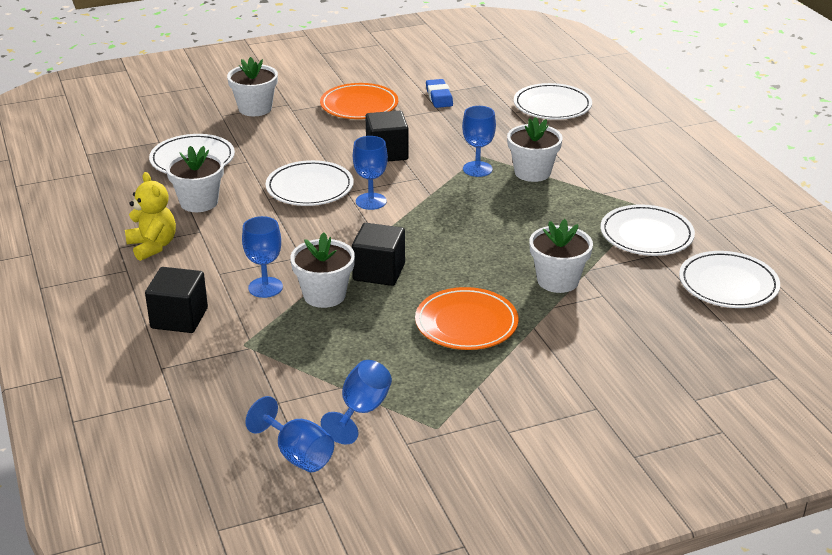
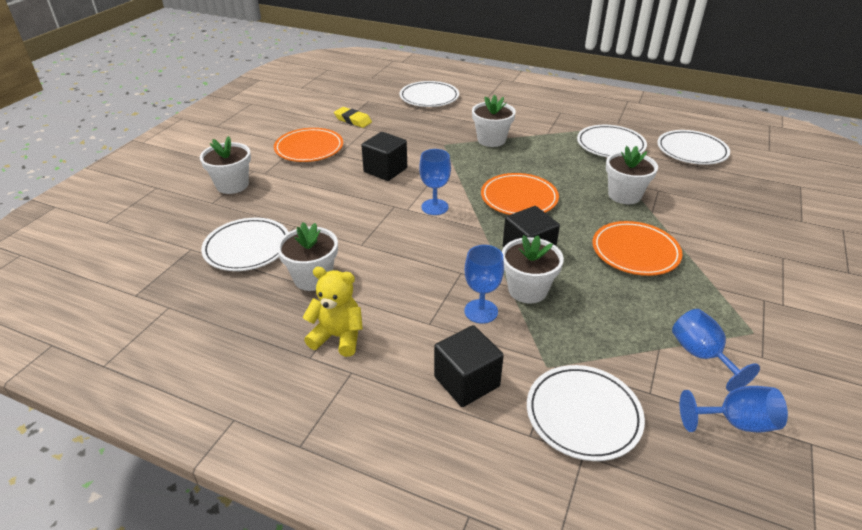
camera: 45 degrees left, 5 degrees up
(309, 188) = (377, 220): white plate -> white plate (583, 415)
(439, 97) = (353, 120): blue eraser -> yellow eraser
(454, 231) = (519, 198): none -> orange plate
(477, 169) = (458, 153): blue goblet -> none

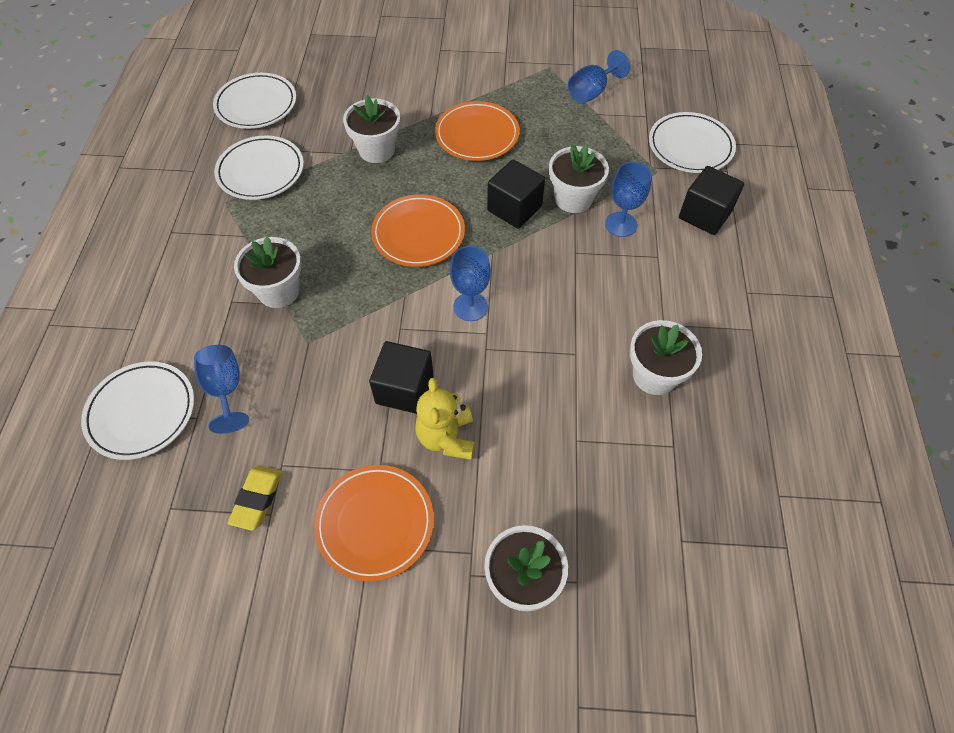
camera: 110 degrees left, 20 degrees up
(247, 248) = (644, 472): white plate -> none
(338, 337) = (717, 318): yellow teddy bear -> yellow teddy bear (446, 437)
(735, 422) = (646, 77): blue goblet -> blue goblet (225, 390)

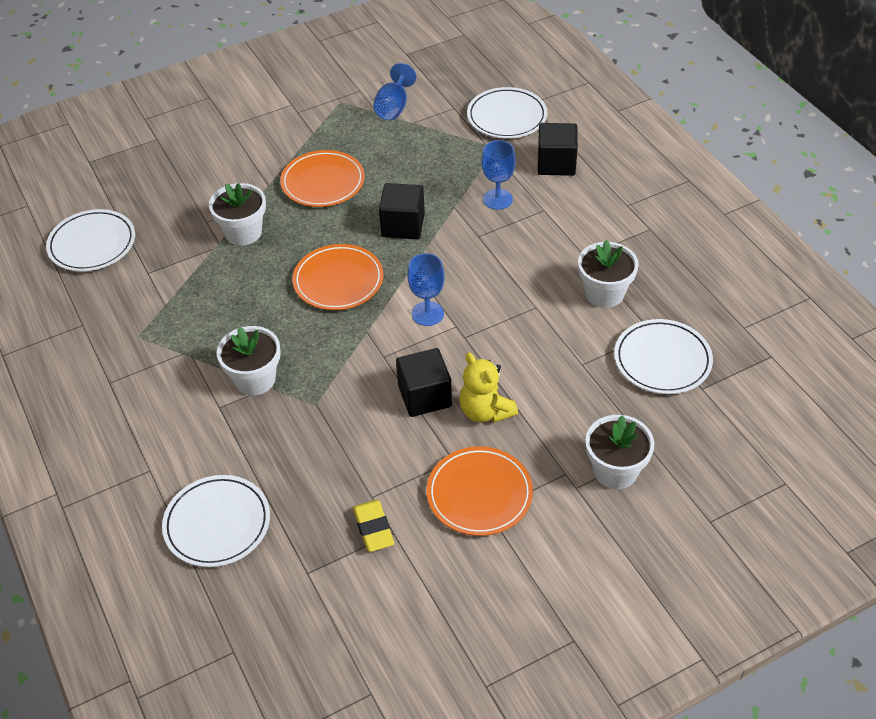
camera: 30 degrees left, 10 degrees down
(225, 390) = (276, 471): blue goblet -> none
(261, 171) = (150, 296): white plate -> white plate (662, 360)
(573, 198) = (445, 197): white flower pot -> none

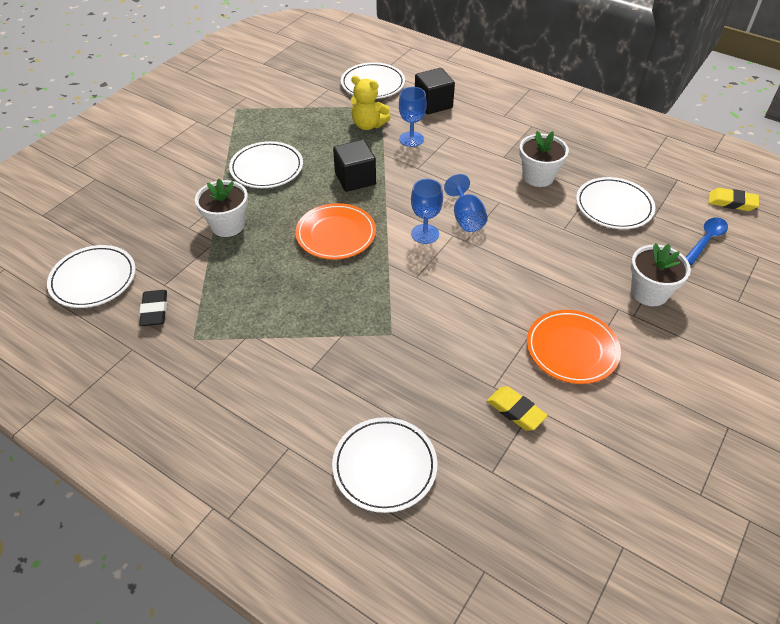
camera: 30 degrees left, 0 degrees up
(123, 295) = (154, 311): none -> black eraser
(255, 379) = (325, 334): white flower pot -> none
(323, 182) = (267, 168): orange plate -> white plate
(393, 107) = (282, 101): blue goblet -> blue goblet (466, 218)
(424, 396) = (472, 294): black cube -> none
(485, 411) = (525, 287): yellow teddy bear -> yellow teddy bear (368, 125)
(737, 440) = (706, 240): none -> blue spoon
(813, 409) = (731, 202): none -> yellow eraser

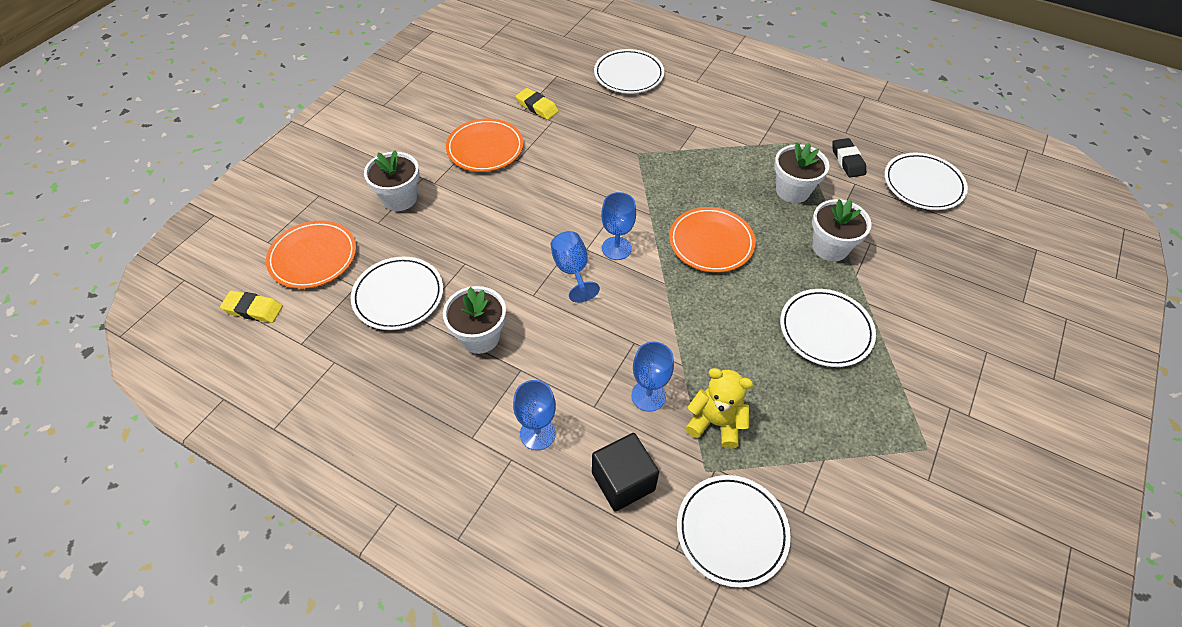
camera: 175 degrees right, 5 degrees up
(234, 280) = (792, 190): none -> white flower pot
(355, 179) = (709, 319): black cube -> none
(488, 125) = (537, 433): none -> blue goblet
(706, 240) = (313, 257): blue spoon -> orange plate

